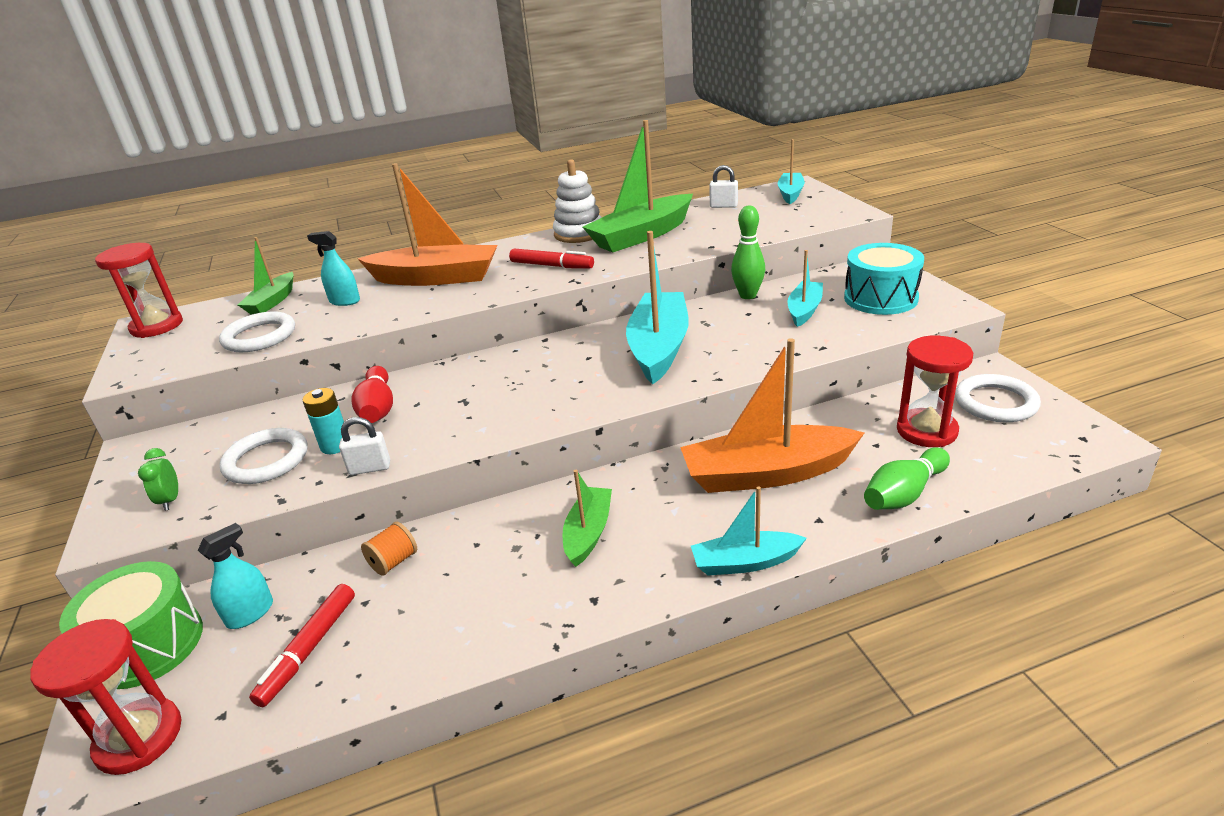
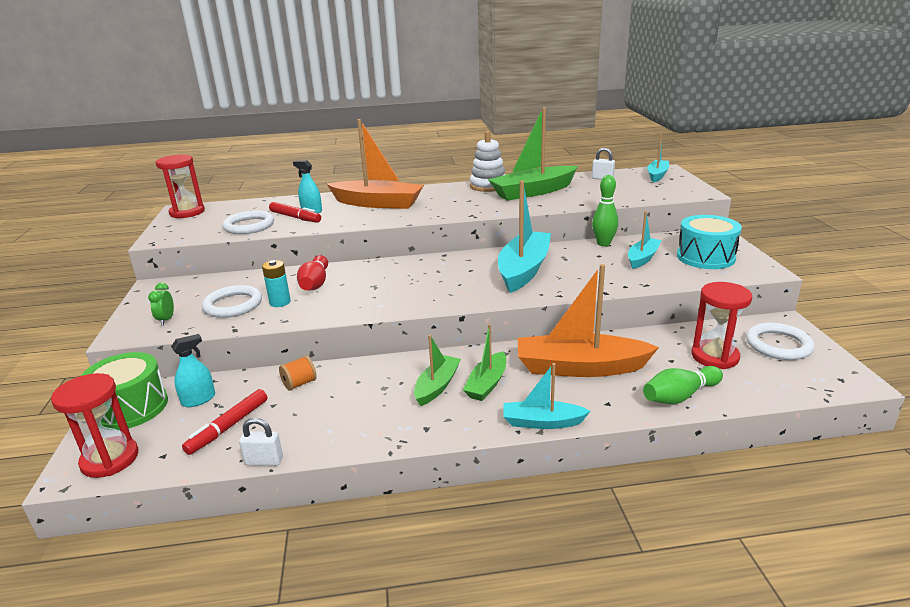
camera: 10 degrees right, 5 degrees down
(272, 302) = (264, 206): green boat -> green boat (487, 384)
(370, 468) = (297, 319): white padlock -> white padlock (264, 461)
(551, 266) = (460, 204): red marker -> red marker (295, 217)

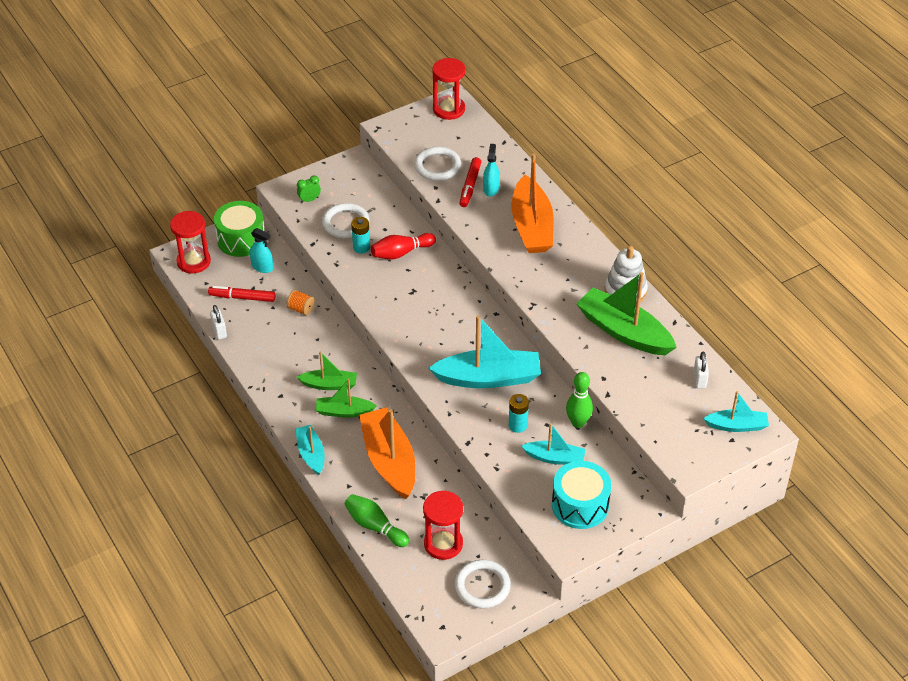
camera: 65 degrees right, 20 degrees up
(594, 267) = (518, 425): none -> turquoise battery

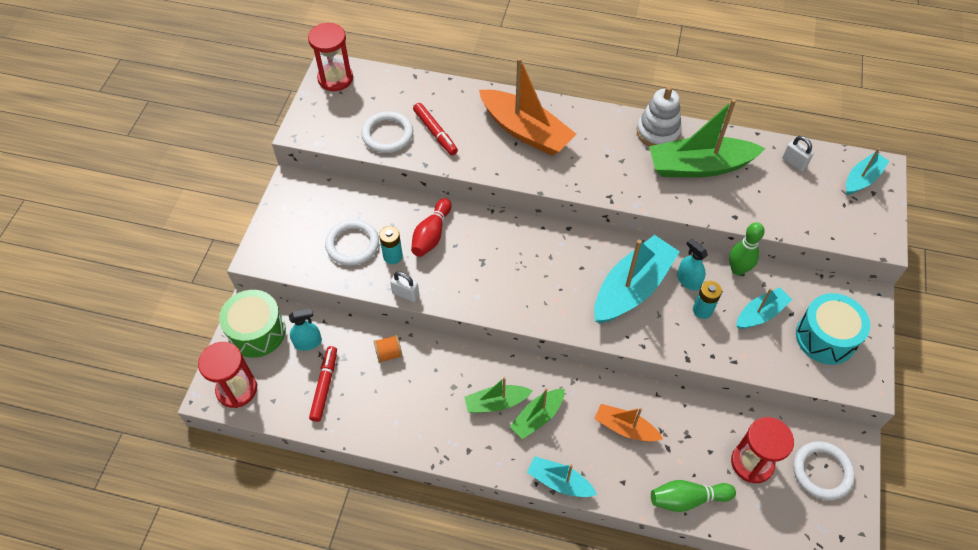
camera: 45 degrees left, 10 degrees up
(219, 331) = (341, 437): white padlock -> white padlock (405, 294)
(242, 297) = (324, 386): red marker -> red marker turned 135 degrees clockwise
(309, 200) = (294, 247): green clock -> none
(329, 384) = (496, 403): green boat -> green boat turned 150 degrees counterclockwise
(389, 460) = (625, 428): orange boat -> orange boat, size x0.55
(491, 189) = (455, 123): turquoise spray bottle -> turquoise spray bottle (688, 280)

